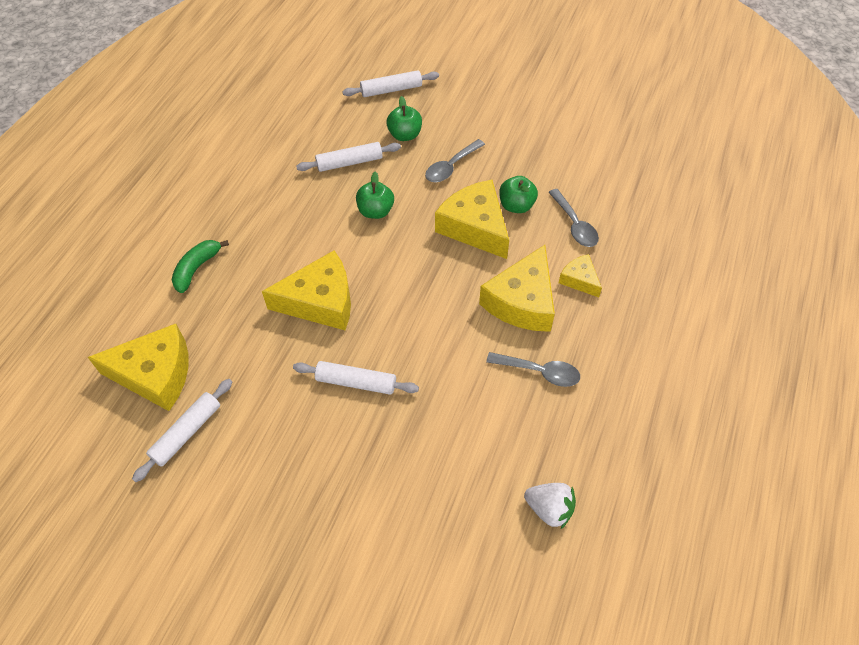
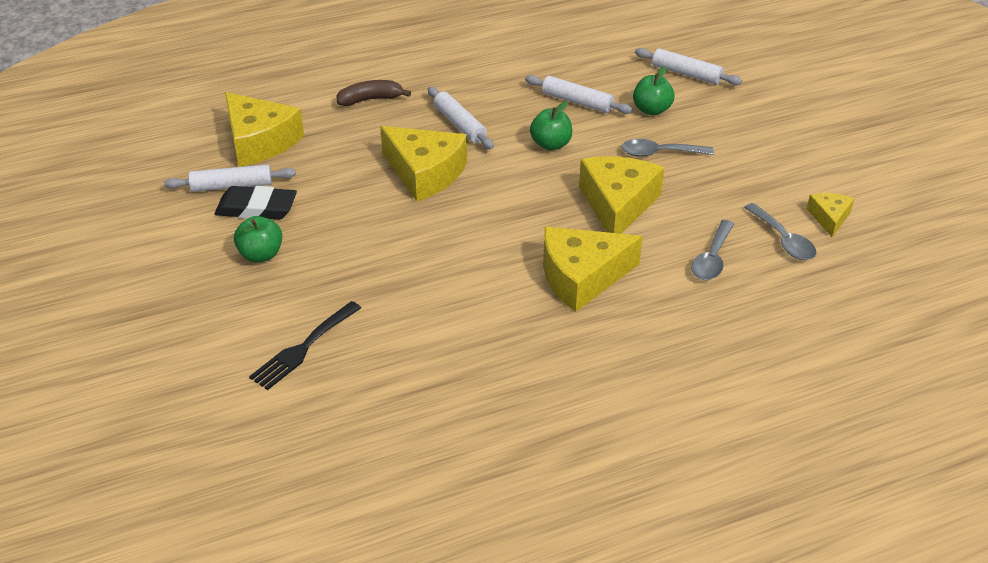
camera: 45 degrees right, 15 degrees down
(197, 268) = (370, 99): green banana -> brown banana
(234, 435) = (256, 208): none -> black eraser
(356, 382) = (378, 236): white rolling pin -> white rolling pin (460, 124)
(424, 519) = (303, 348): none -> black fork
(516, 206) = (678, 213): green apple -> green apple (261, 255)
(539, 372) = (525, 330): grey spoon -> grey spoon (783, 240)
(549, 509) = (398, 415): white strawberry -> none
(579, 280) = (656, 297): yellow cheese -> yellow cheese (829, 218)

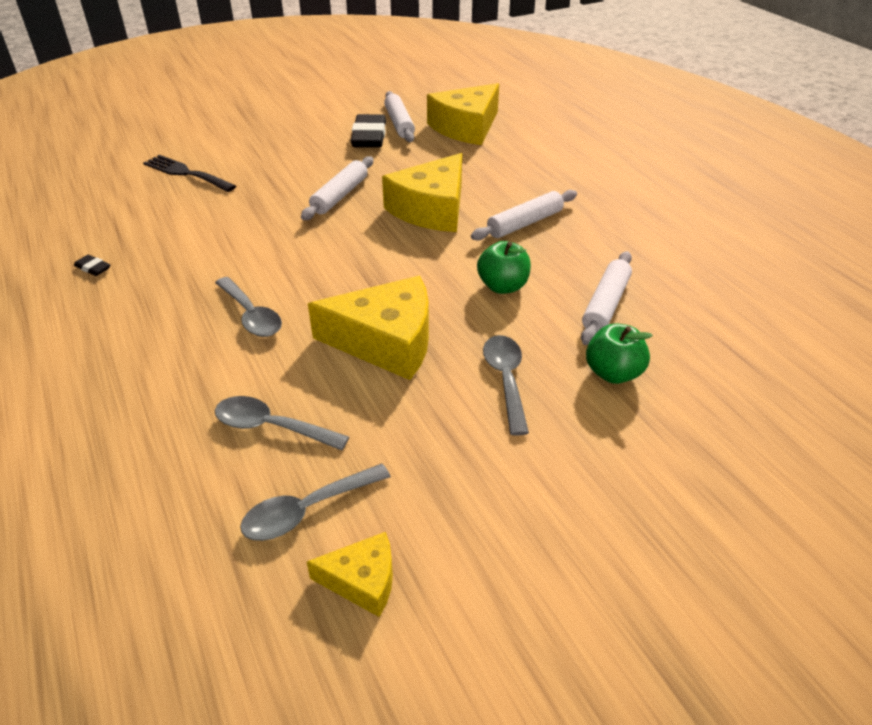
camera: 85 degrees right, 0 degrees up
(261, 255) = (306, 145): green apple -> none
(370, 99) = (553, 170): brown banana -> none
(496, 394) = (93, 268): none -> black eraser
(582, 277) = (251, 315): yellow cheese -> grey spoon
(686, 74) = (733, 413): white rolling pin -> white rolling pin (340, 195)

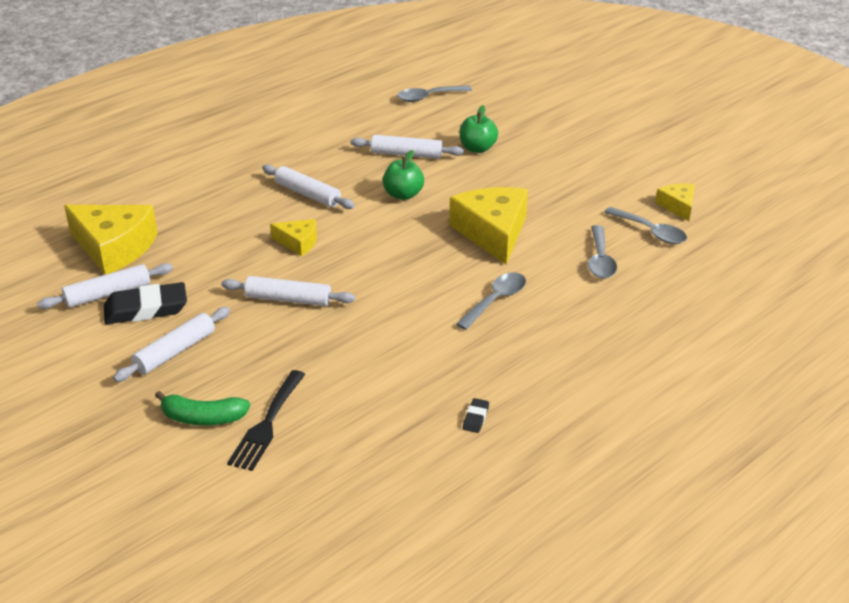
camera: 105 degrees left, 5 degrees down
(217, 151) = (203, 418): none -> green banana
(304, 145) = (175, 351): none -> white rolling pin
(431, 209) = (298, 242): yellow cheese -> yellow cheese, size x0.52
(505, 380) = (505, 183): grey spoon -> grey spoon (428, 97)

